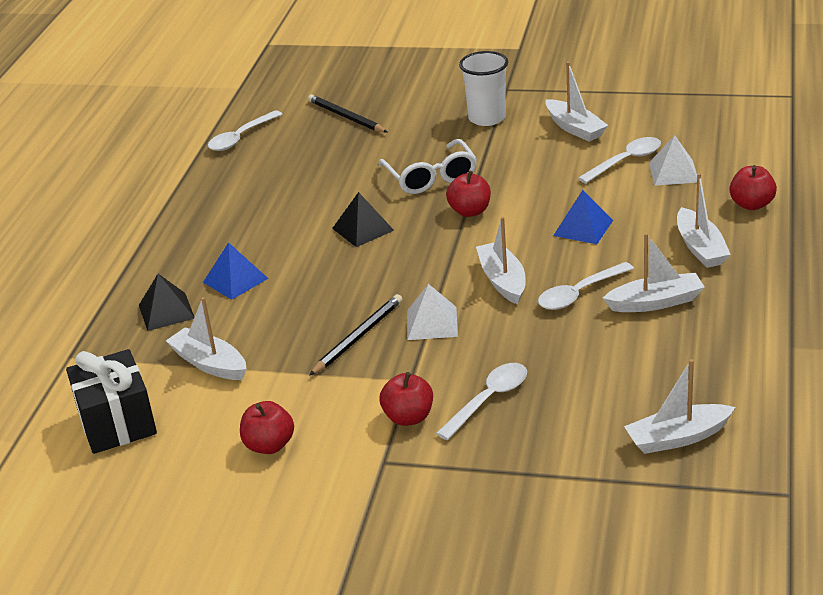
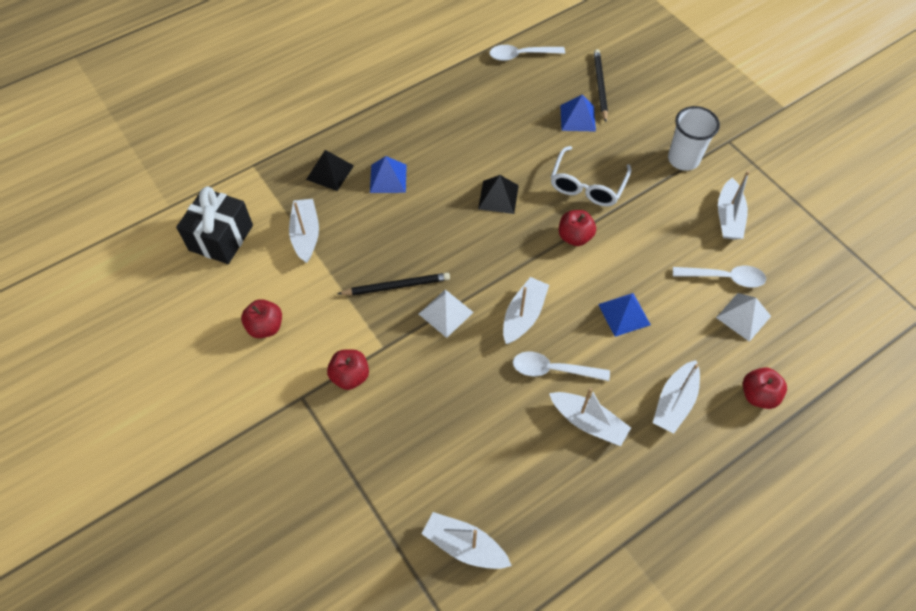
camera: 40 degrees right, 25 degrees up
(357, 145) = (577, 118): none -> blue pyramid
(488, 400) = (403, 406): white spoon -> none

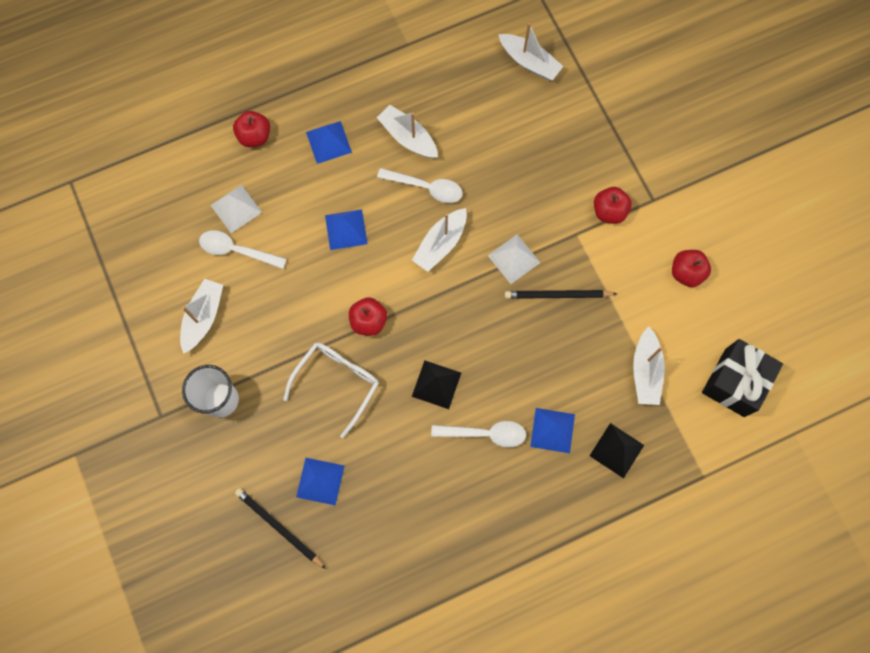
camera: 170 degrees left, 15 degrees up
(521, 55) = (362, 599): white spoon -> white spoon (485, 434)
(600, 86) = (279, 527): black pencil -> black pencil turned 120 degrees clockwise
(674, 402) = (329, 142): white boat -> blue pyramid

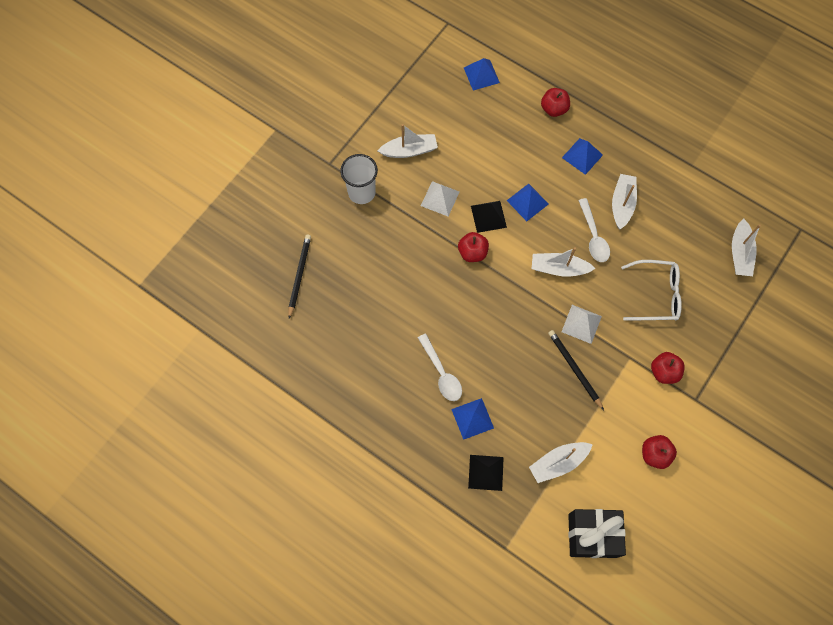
camera: 60 degrees right, 5 degrees down
(236, 208) = (495, 127): white pyramid -> white pyramid (440, 198)
(237, 250) = (467, 144): white spoon -> none
(320, 481) = (344, 283): blue pyramid -> blue pyramid (481, 75)
(337, 383) = (417, 257): white glasses -> white glasses (656, 295)
(436, 384) = (456, 321): black pyramid -> black pyramid (488, 216)

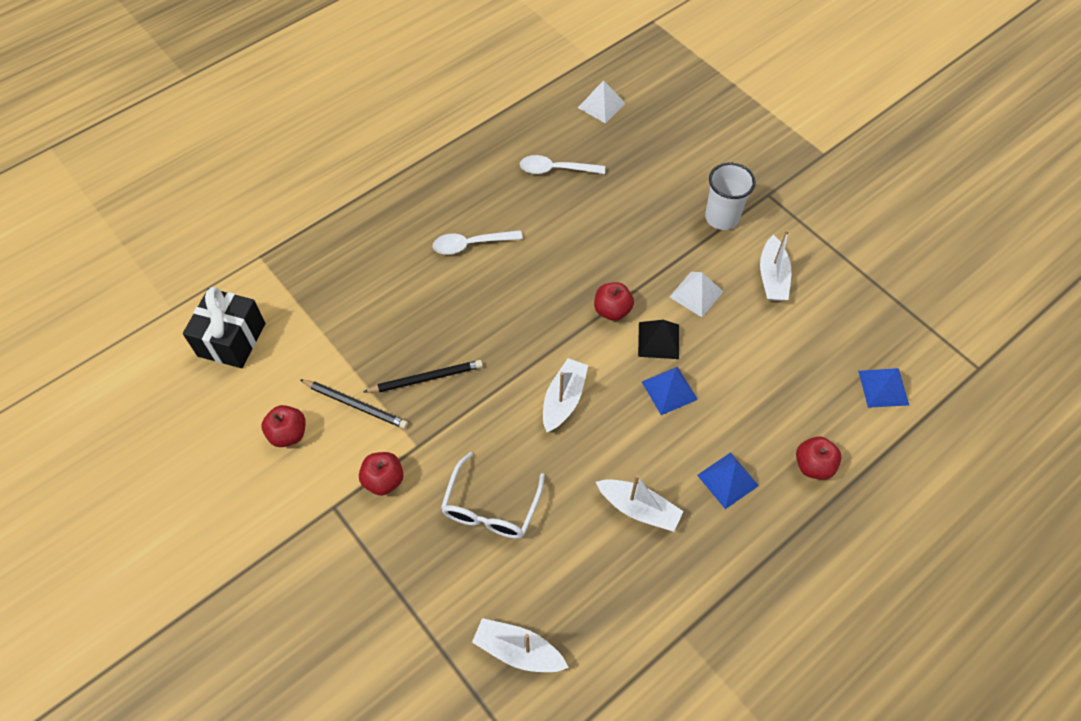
camera: 105 degrees right, 10 degrees down
(299, 275) = (628, 143): black pencil -> black pencil (355, 405)
(472, 418) = (408, 261): blue pyramid -> none
(485, 472) = (344, 258): black pyramid -> none
(558, 463) = (324, 329): white boat -> none
(581, 324) = (481, 403): white pyramid -> white pyramid (601, 105)
(593, 236) = (599, 456): white spoon -> white spoon (556, 169)

